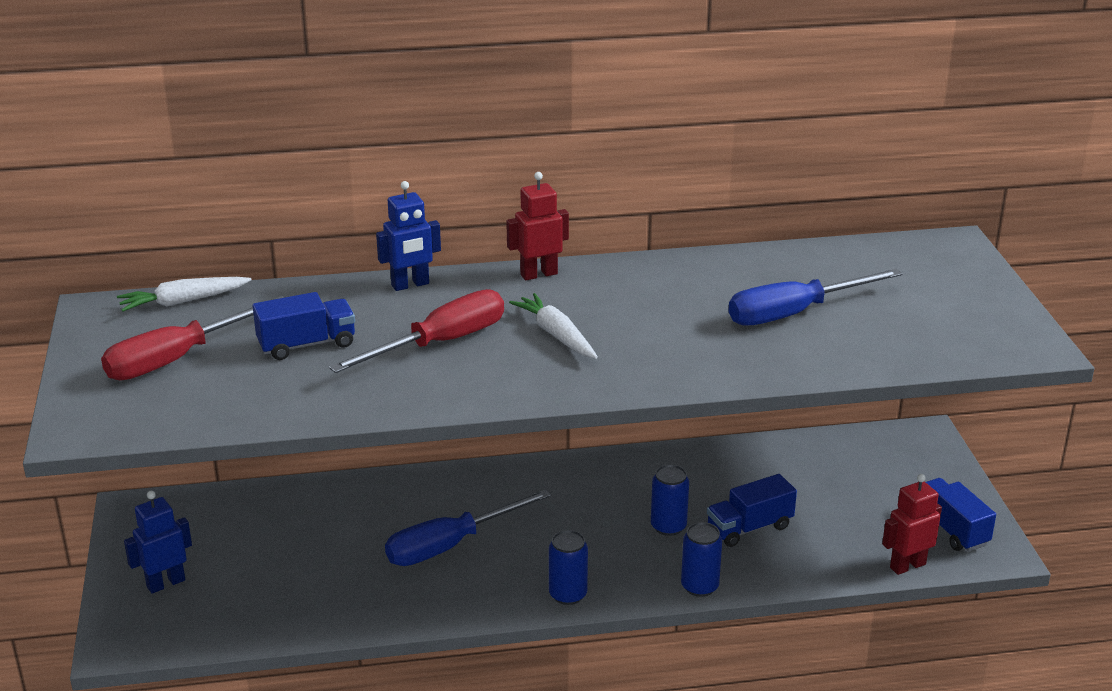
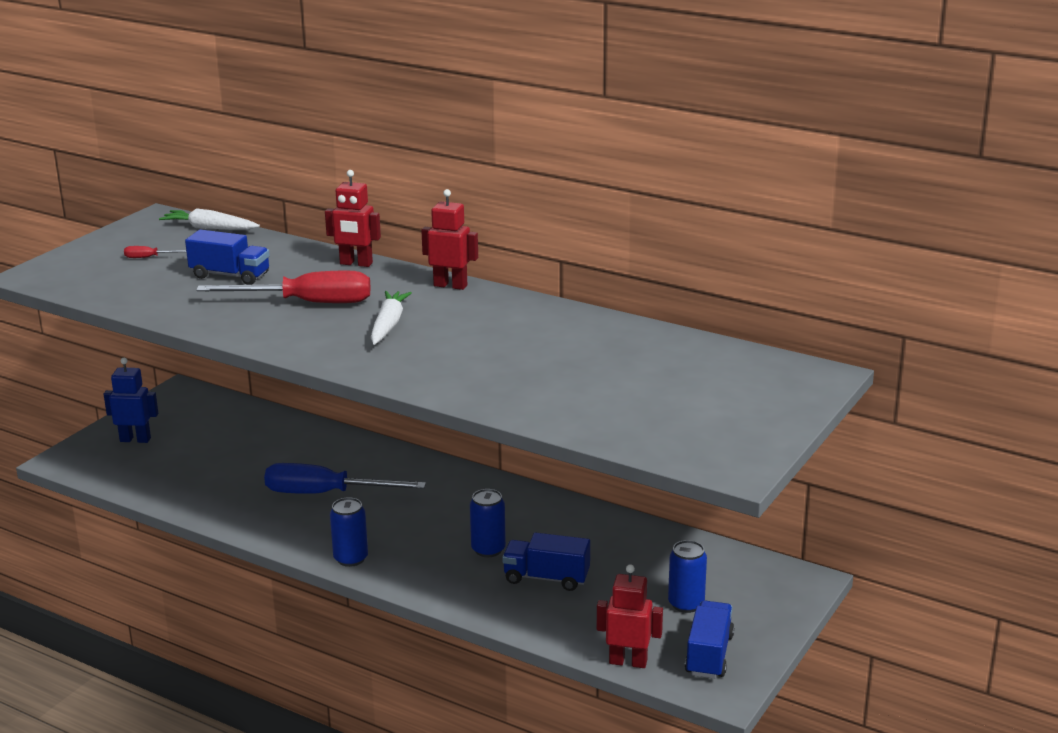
camera: 40 degrees right, 5 degrees down
(178, 358) = (149, 257): red screwdriver -> red screwdriver, size x0.40
(410, 285) = (356, 264): blue robot -> red robot
(699, 586) = (447, 597): blue can -> blue can (686, 604)
(794, 313) = (584, 373): blue screwdriver -> none

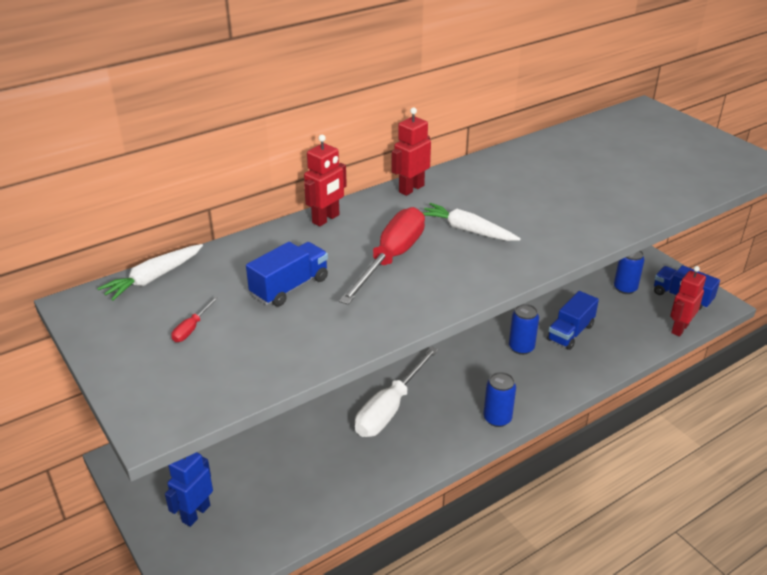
camera: 65 degrees left, 10 degrees up
(325, 493) = (390, 408): blue screwdriver -> white screwdriver

